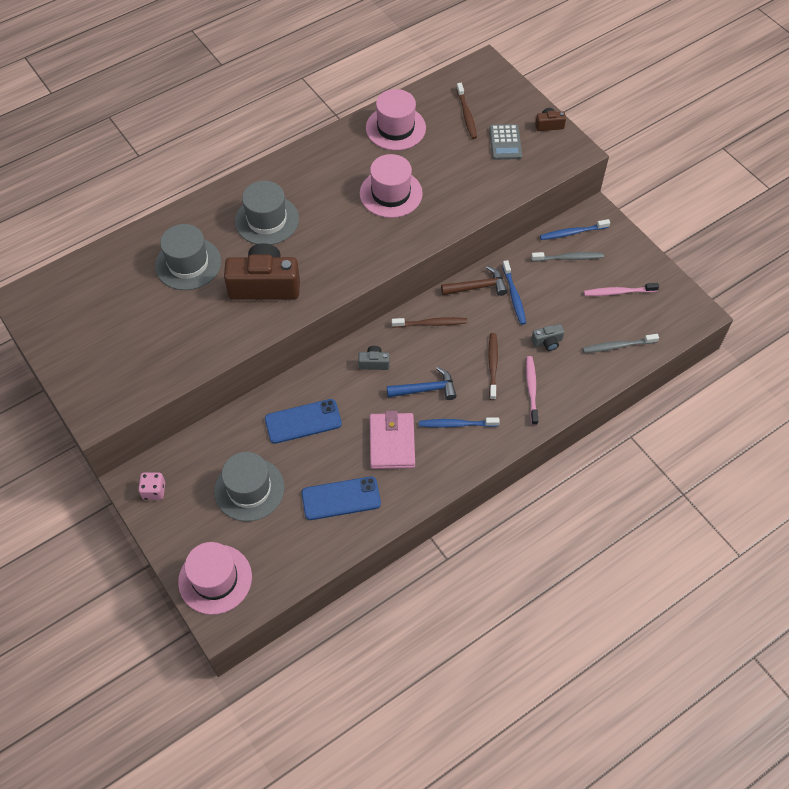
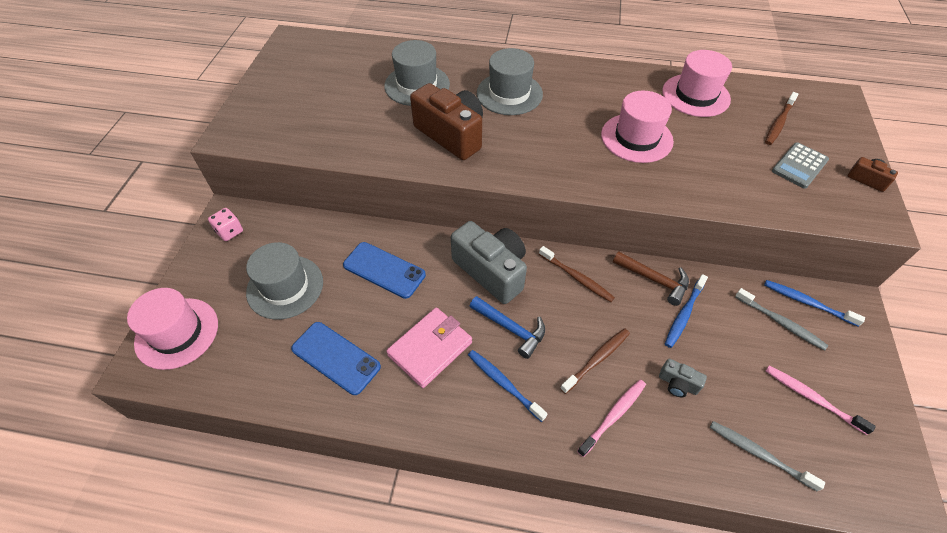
camera: 45 degrees right, 5 degrees down
(374, 363) = (491, 271): grey camera -> grey camera, size x2.25

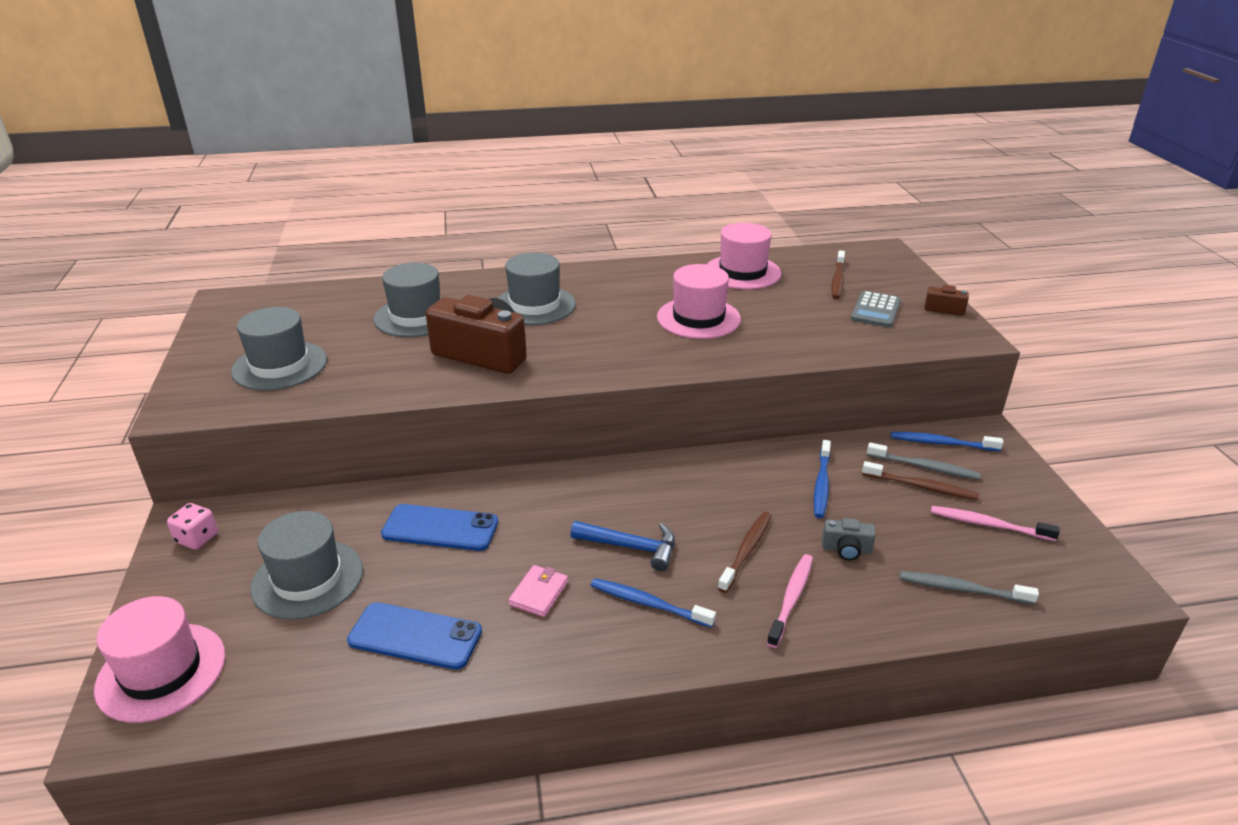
camera: 20 degrees left, 20 degrees down
(306, 111) = (280, 366): none -> grey hat
(430, 349) = (539, 593): pink wallet -> pink wallet, size x0.57
(491, 271) = (580, 496): grey camera -> none
(576, 277) = (685, 479): brown toothbrush -> brown toothbrush (921, 486)
(654, 280) = (774, 461): brown hammer -> none

